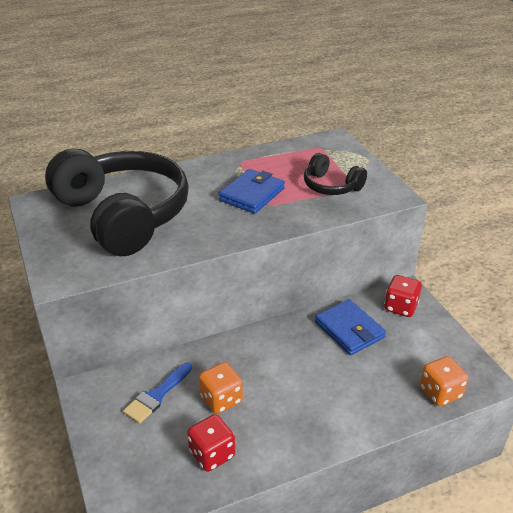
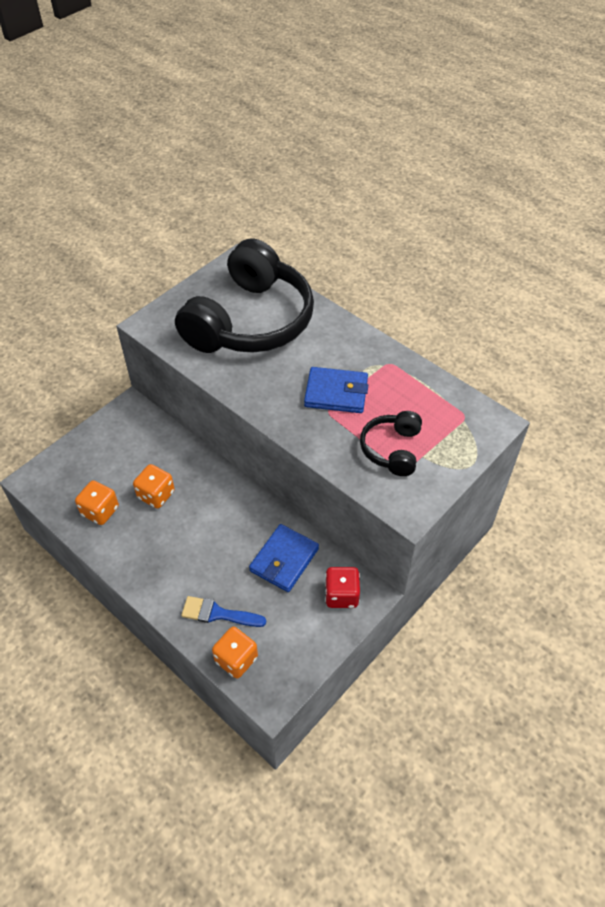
camera: 65 degrees right, 15 degrees up
(157, 395) = (142, 452): blue brush -> blue brush (218, 614)
(212, 454) = (100, 511): red dice -> orange dice

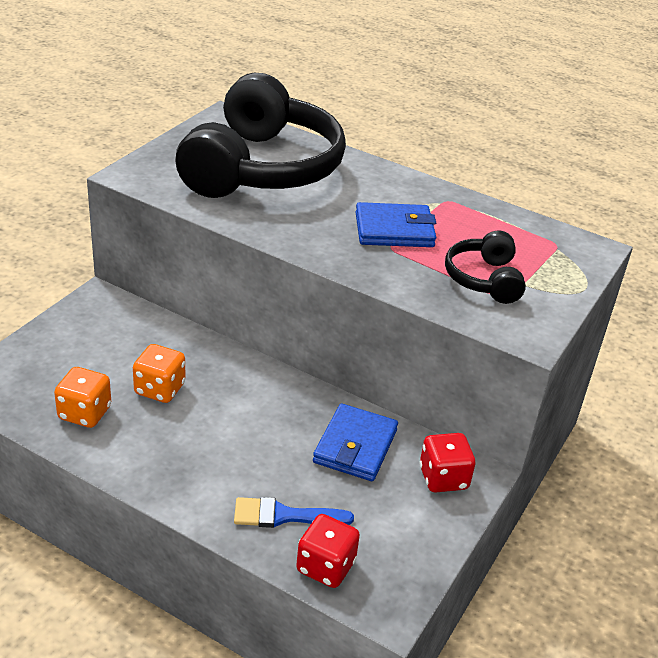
camera: 15 degrees left, 15 degrees down
(236, 659) = (325, 566): orange dice -> red dice

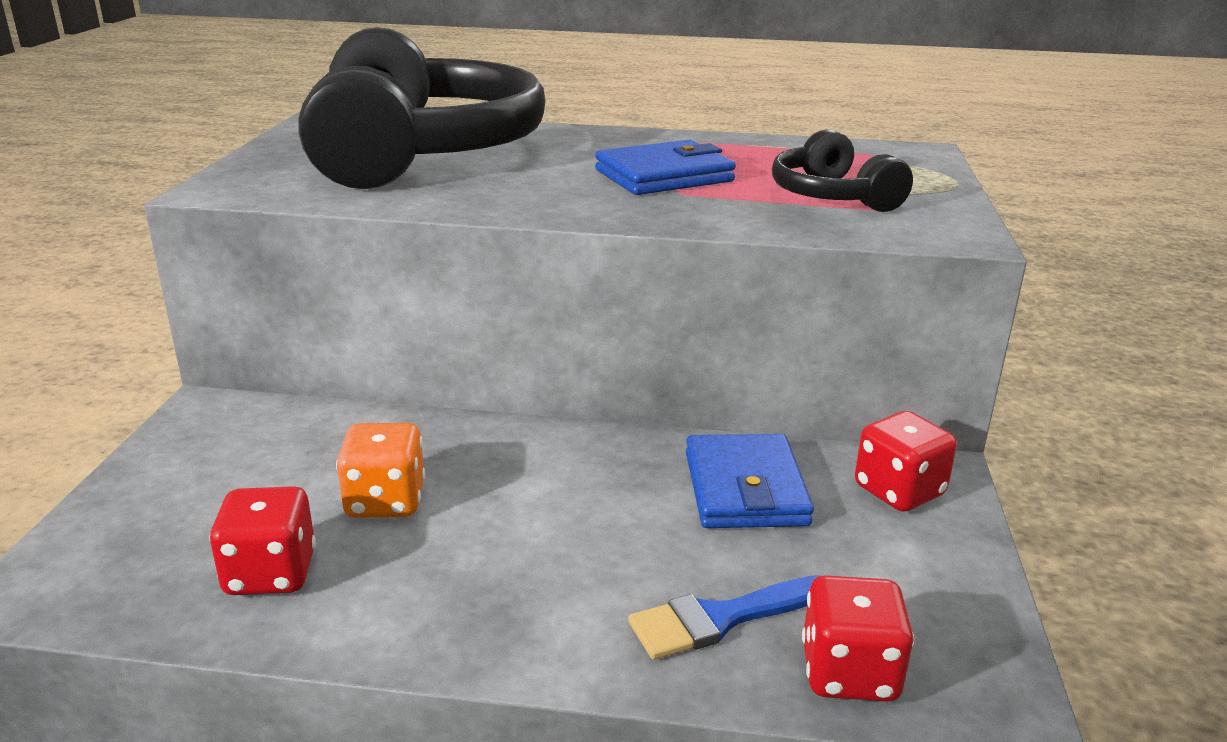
camera: 20 degrees left, 10 degrees down
(85, 413) = (270, 573): orange dice -> red dice

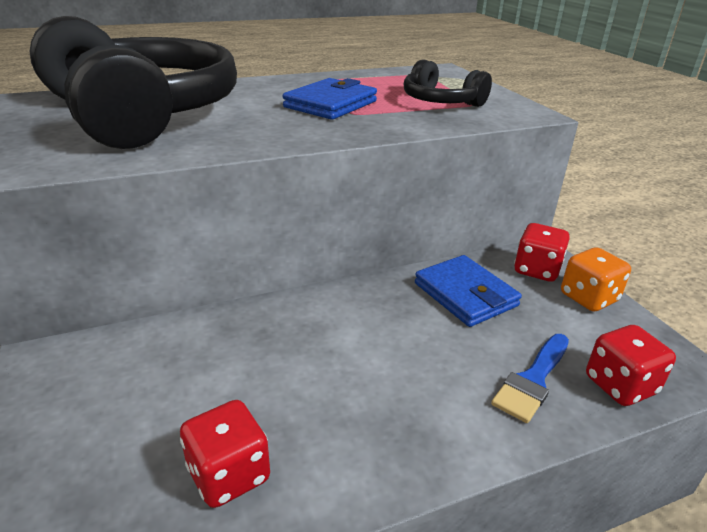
camera: 30 degrees left, 5 degrees up
(385, 501) = (261, 382): orange dice -> orange dice (588, 298)

